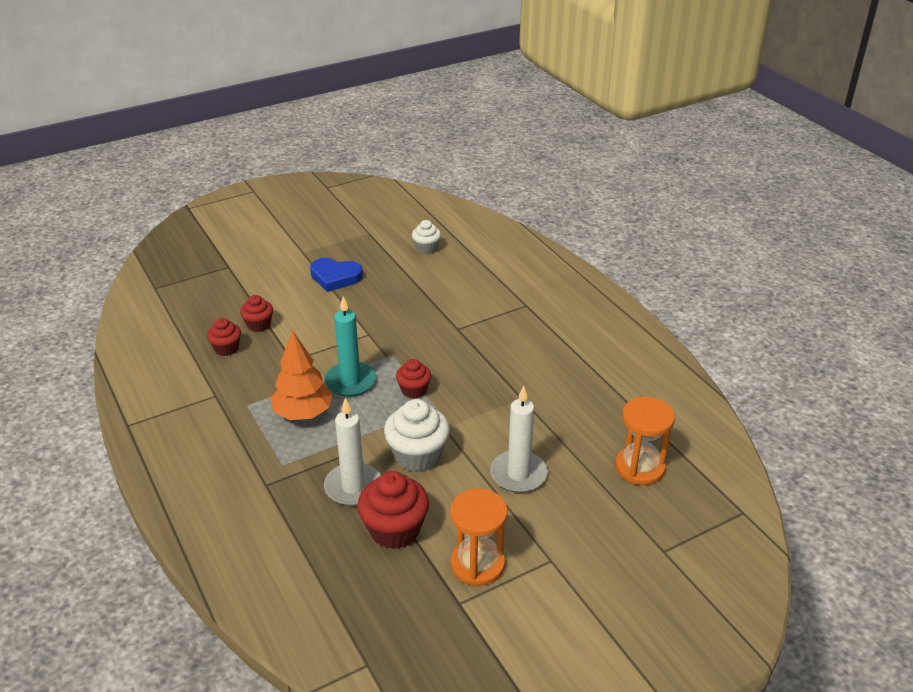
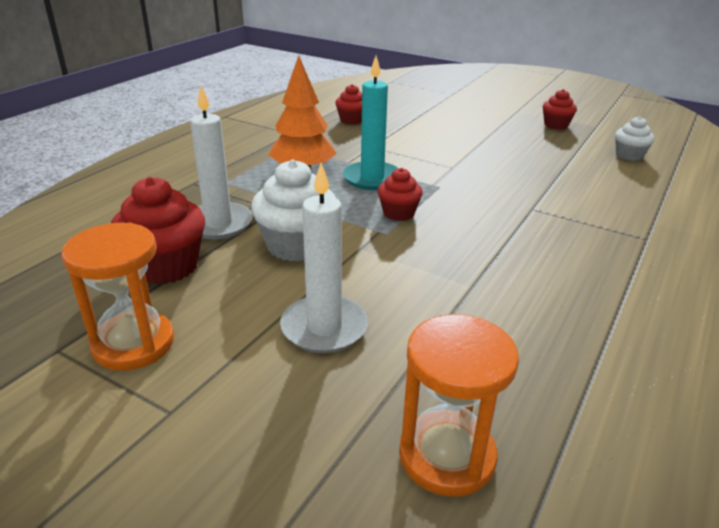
camera: 60 degrees right, 5 degrees down
(258, 325) = (397, 122): red cupcake -> red cupcake (556, 125)
(335, 277) = (508, 131): blue heart -> none

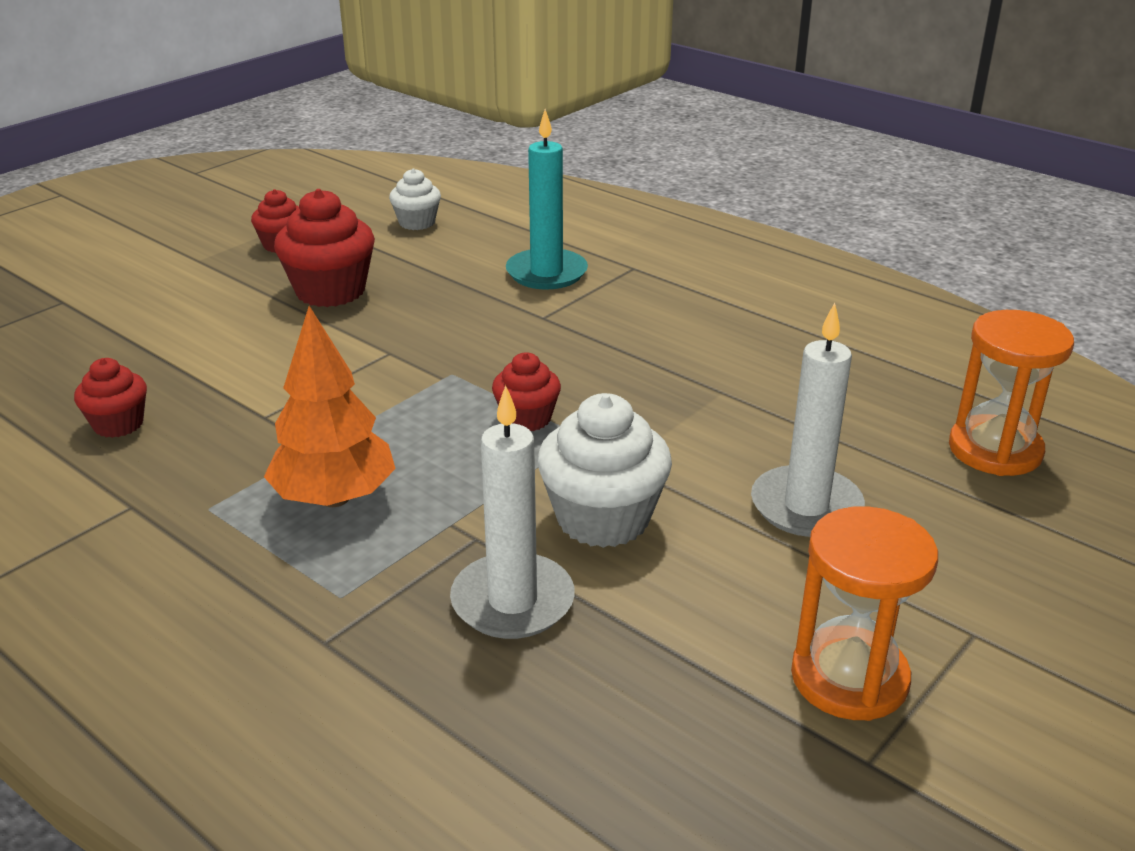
camera: 80 degrees left, 0 degrees up
(166, 266) = (646, 658): red cupcake -> red cupcake (330, 291)
(372, 178) = (399, 428): turquoise candle -> turquoise candle (546, 273)

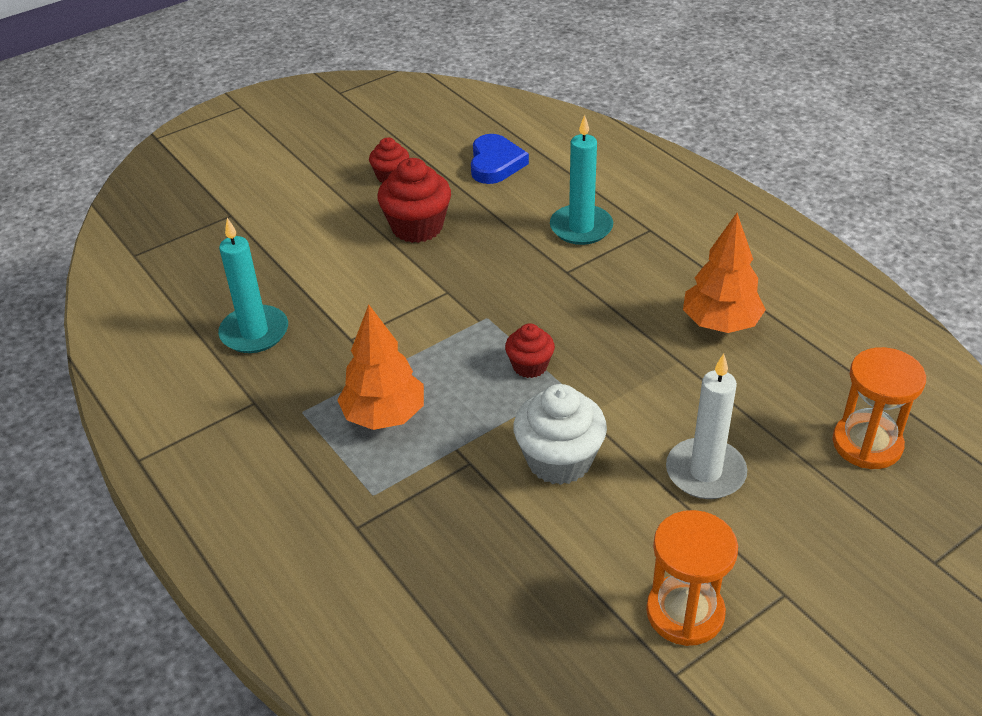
camera: 15 degrees right, 10 degrees up
(118, 424) = (254, 332): red cupcake -> turquoise candle
(417, 222) = (495, 163): white cupcake -> blue heart
(512, 601) = (481, 517): white candle -> none
(758, 349) = (720, 324): none -> orange tree

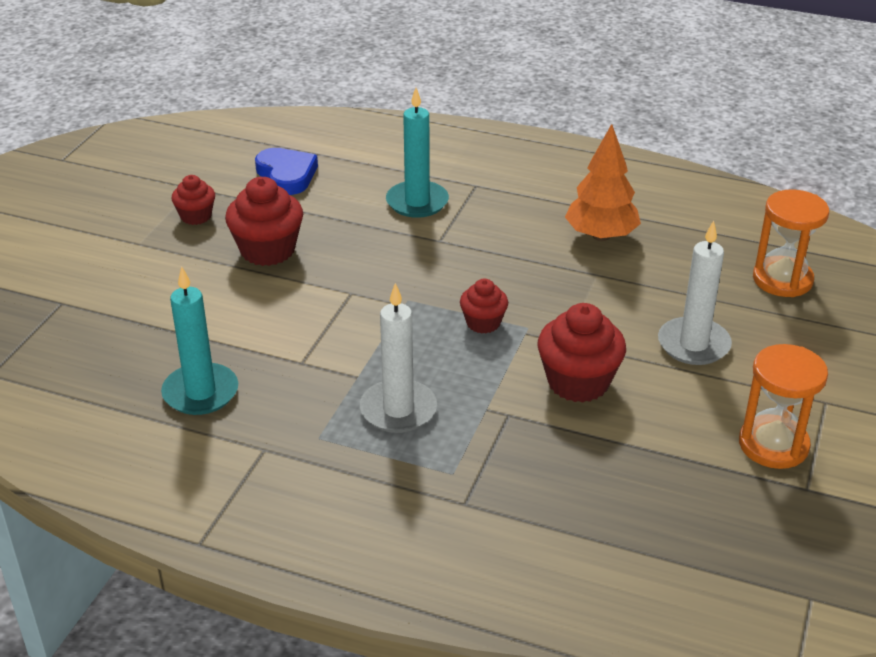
camera: 35 degrees left, 5 degrees down
(384, 416) = (398, 410): orange tree -> white candle
(559, 460) = (578, 382): white cupcake -> red cupcake

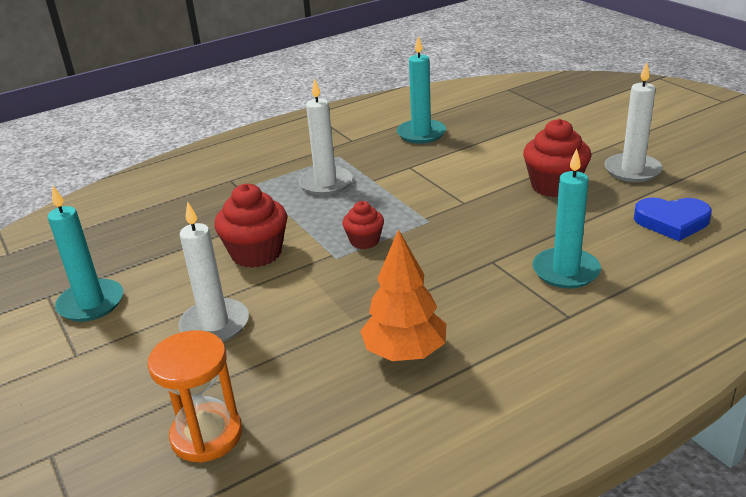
camera: 130 degrees right, 5 degrees down
(196, 216) = (632, 170): red cupcake -> white candle
(773, 445) = (91, 303): orange hourglass -> turquoise candle

